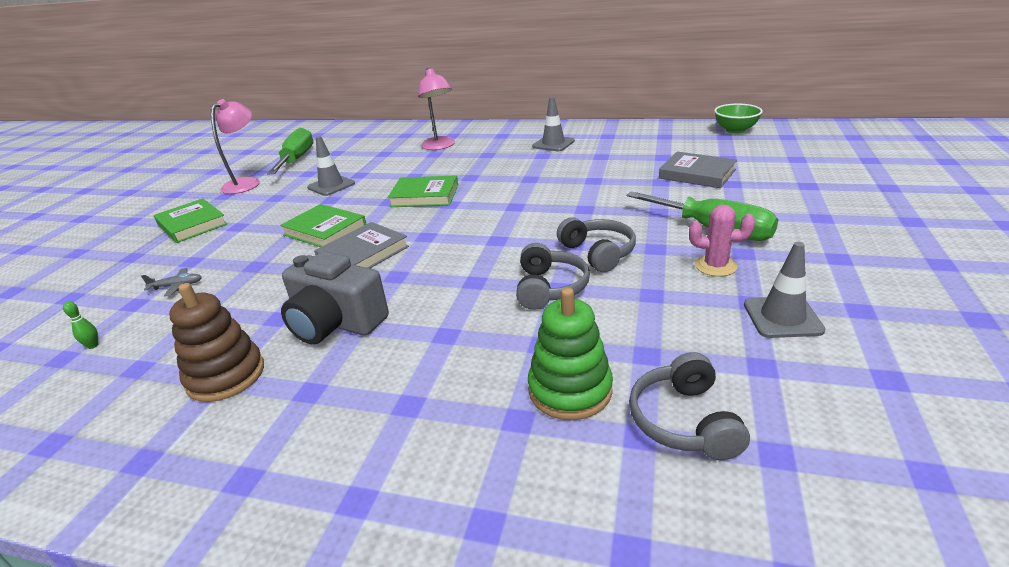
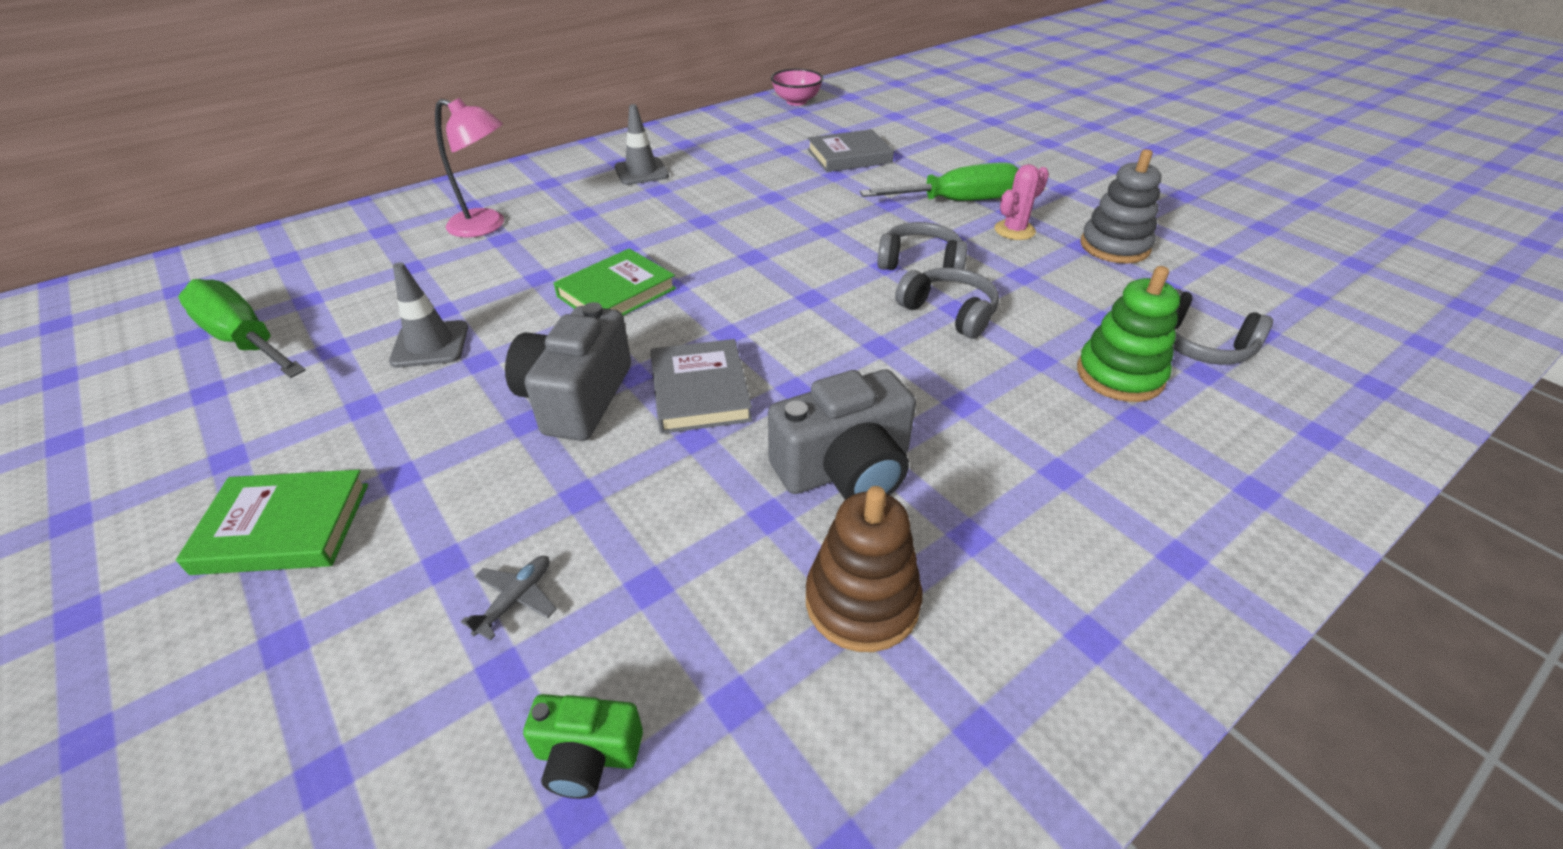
camera: 55 degrees left, 10 degrees up
(93, 345) = (587, 755): green bowling pin -> green camera
(247, 183) = (226, 418): pink lamp -> none
(325, 230) = (576, 398): green book -> grey camera
(735, 130) = (796, 102): green bowl -> pink bowl
(782, 317) = (1114, 246): grey traffic cone -> grey stacking toy

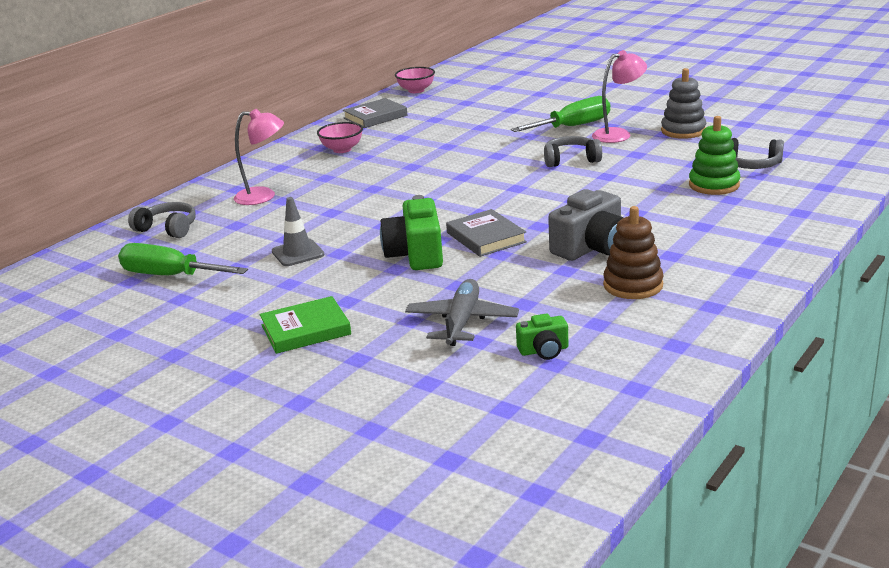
camera: 15 degrees left, 15 degrees down
(516, 599) = (462, 322): grey plane -> grey plane, size x2.15
(576, 398) = (416, 254): grey camera -> green camera
(616, 292) = (391, 209): green book -> none
(641, 172) = (342, 149): grey traffic cone -> pink bowl
(849, 156) = (482, 115): grey book -> grey book (375, 117)
(949, 312) = (604, 178): grey headphones -> grey headphones (168, 229)
(1014, 230) = (618, 134): pink cactus -> pink lamp

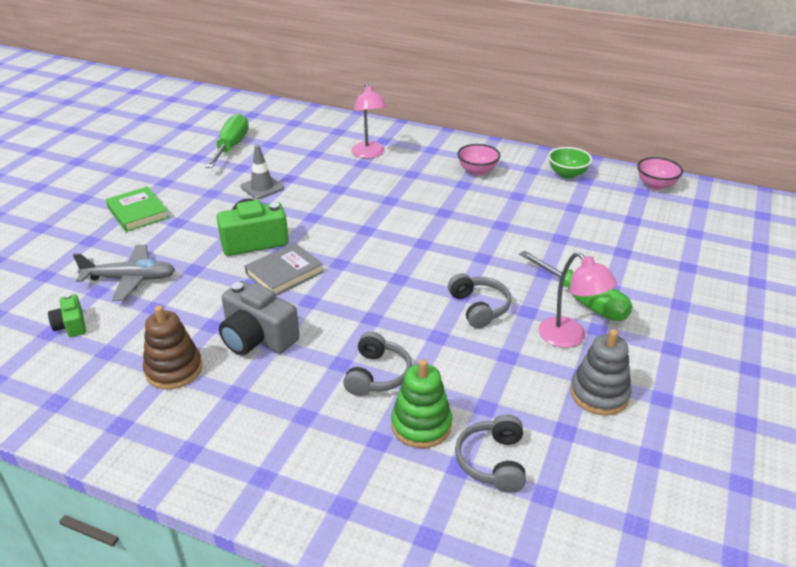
camera: 75 degrees right, 10 degrees up
(168, 229) = (308, 129): grey headphones -> grey headphones (377, 375)
(375, 117) = (567, 174): grey book -> green bowl

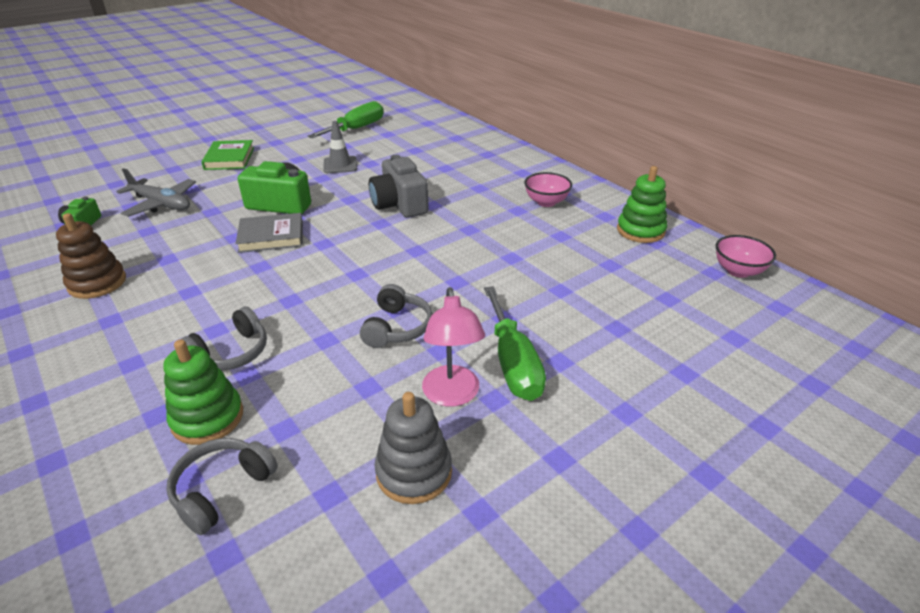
camera: 30 degrees right, 0 degrees up
(257, 338) = (184, 281): grey camera -> grey camera (399, 204)
(369, 154) = (461, 162): pink lamp -> none
(567, 174) = (640, 231): green bowl -> green stacking toy

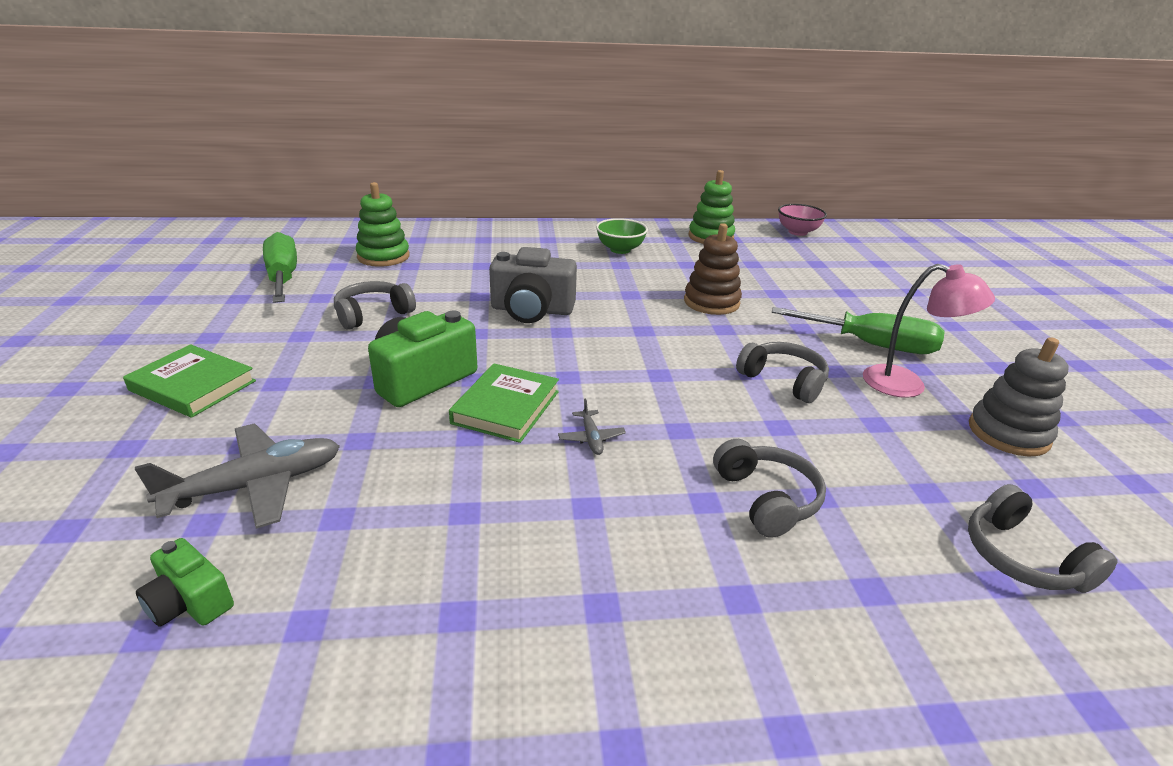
camera: 60 degrees left, 5 degrees down
(97, 283) = (463, 608): brown stacking toy -> brown stacking toy (711, 302)
(207, 418) = (893, 545): green stacking toy -> green stacking toy (383, 257)
(258, 272) = (591, 438): none -> grey plane
(271, 236) = (506, 407): grey book -> green book
(340, 165) = (373, 314): grey traffic cone -> grey headphones
(546, 202) = (620, 249): pink bowl -> green bowl

